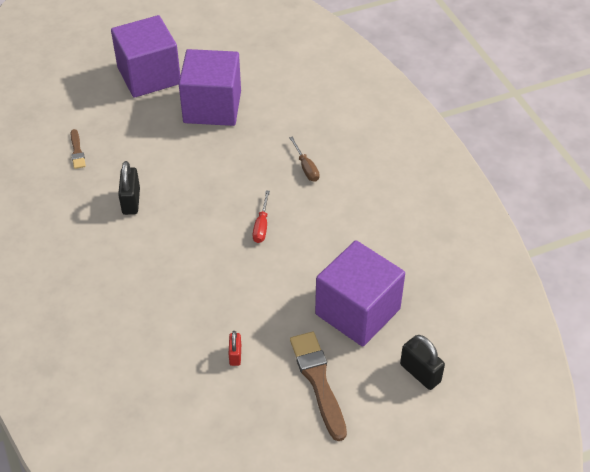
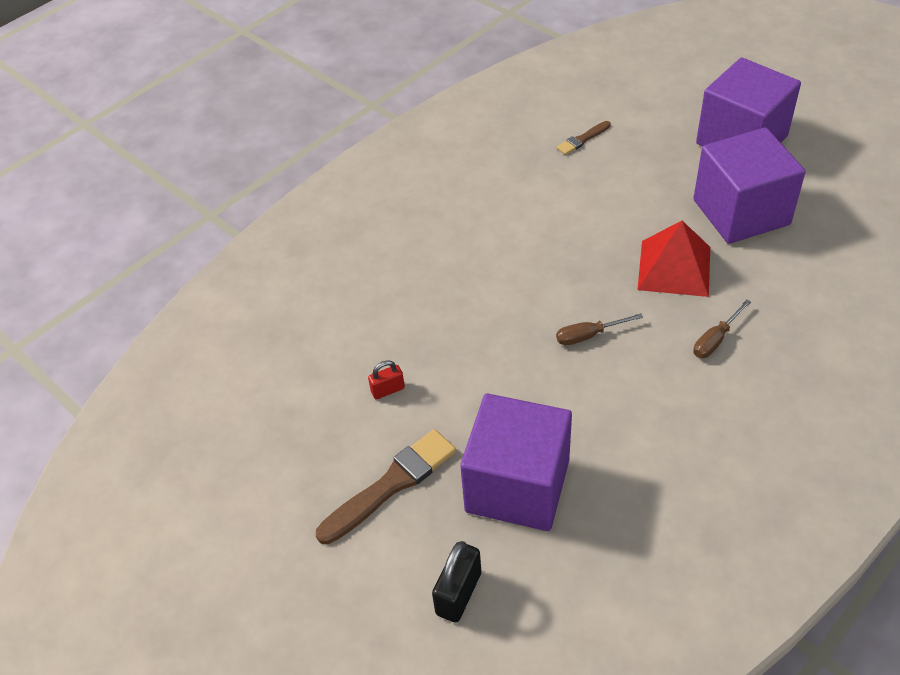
camera: 70 degrees right, 0 degrees up
(131, 201) = (544, 210): black padlock -> none
(235, 159) = (674, 268): none -> red pyramid
(261, 226) = (588, 336): red screwdriver -> brown screwdriver

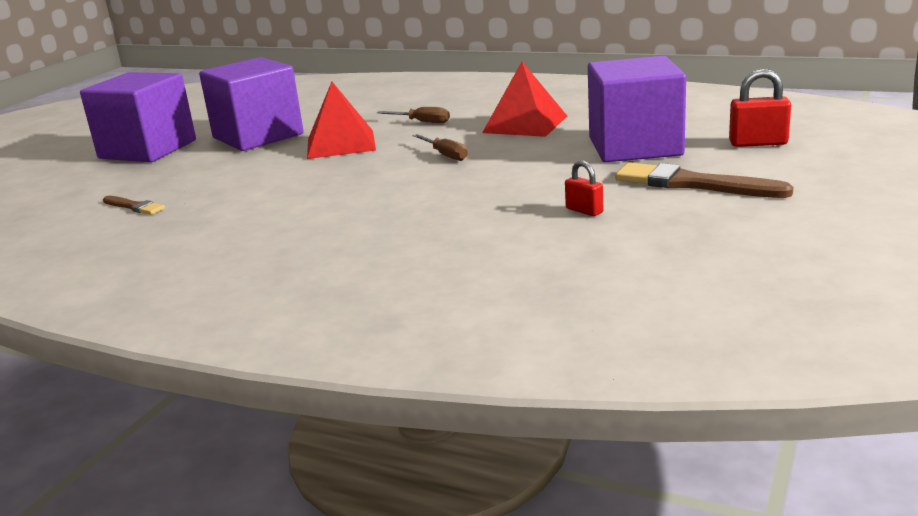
camera: 110 degrees left, 25 degrees down
(458, 593) = (758, 143): black padlock -> red padlock
(653, 422) = (525, 124): none -> red pyramid

